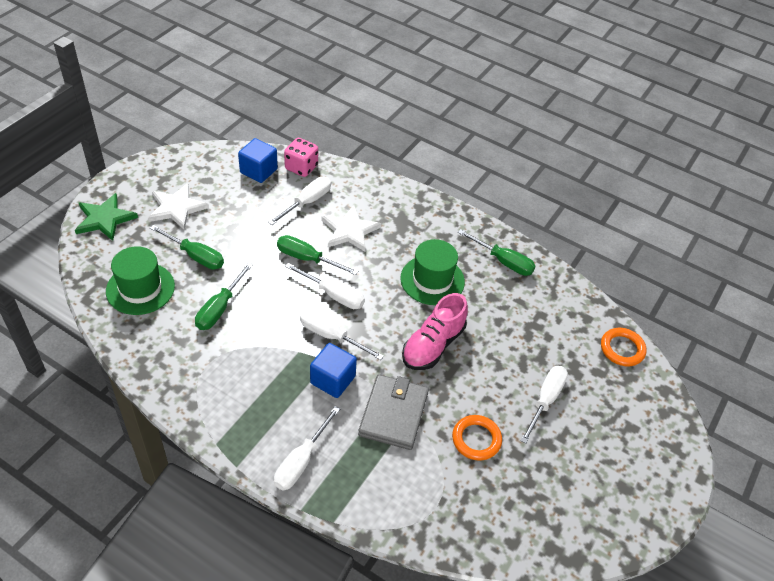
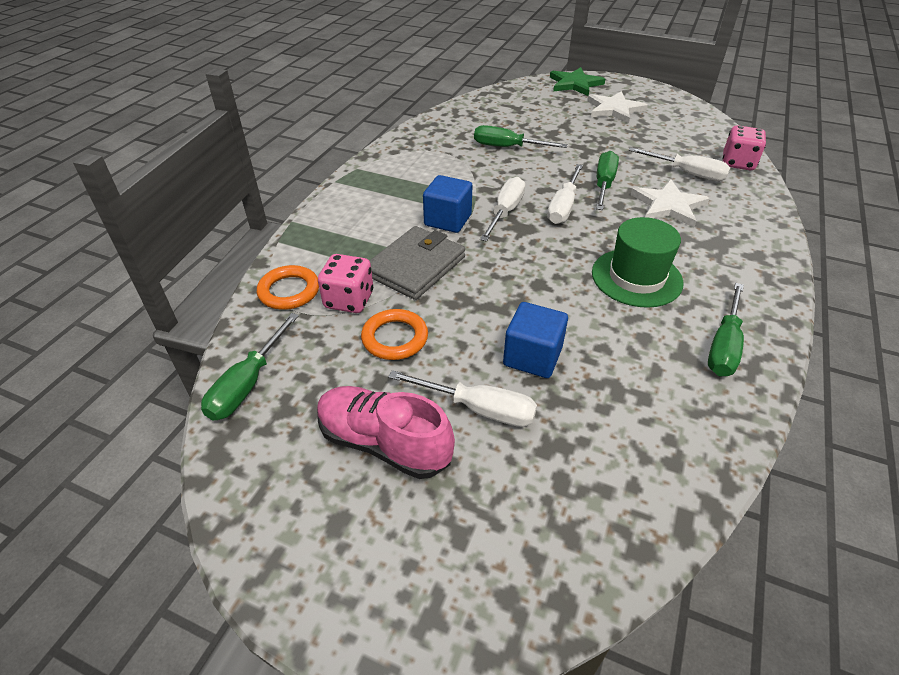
camera: 85 degrees right, 5 degrees down
(140, 288) = (508, 110): green hat -> none
(195, 256) = (562, 127): green screwdriver -> green screwdriver (248, 384)
(258, 171) = (705, 140): blue cube -> blue cube (532, 357)
(301, 461) = (345, 214): white screwdriver -> none
(393, 414) = (415, 266): grey wallet -> grey wallet turned 60 degrees counterclockwise
(428, 467) = (349, 300): none -> pink dice
(433, 345) = (528, 288): pink shoe -> pink shoe (384, 443)
(622, 349) = (630, 521): orange ring -> orange ring (289, 291)

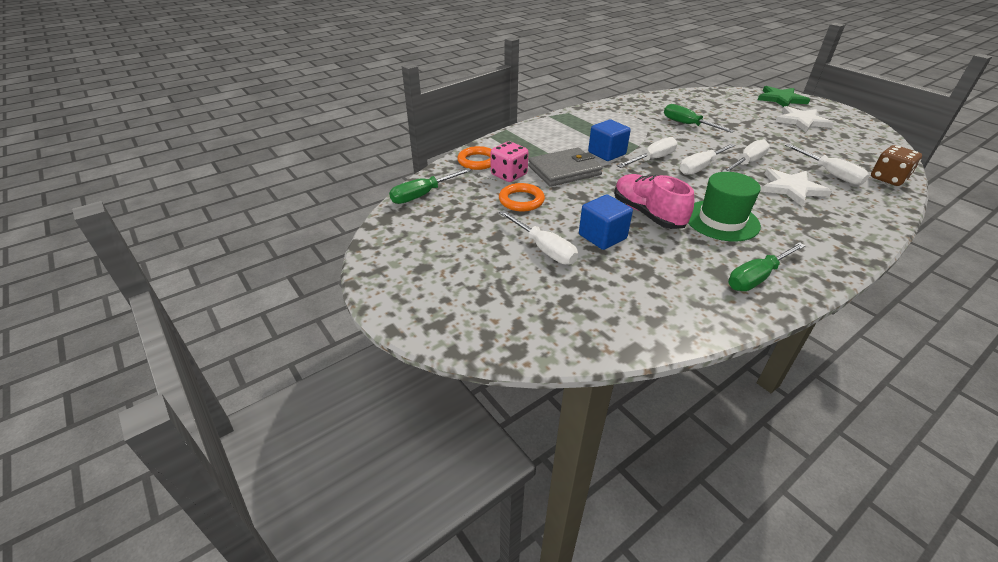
camera: 30 degrees right, 5 degrees down
(384, 443) = (474, 244): pink shoe -> pink shoe (647, 214)
(603, 184) = (747, 163): green screwdriver -> white screwdriver
(738, 163) = (888, 179): pink dice -> brown dice

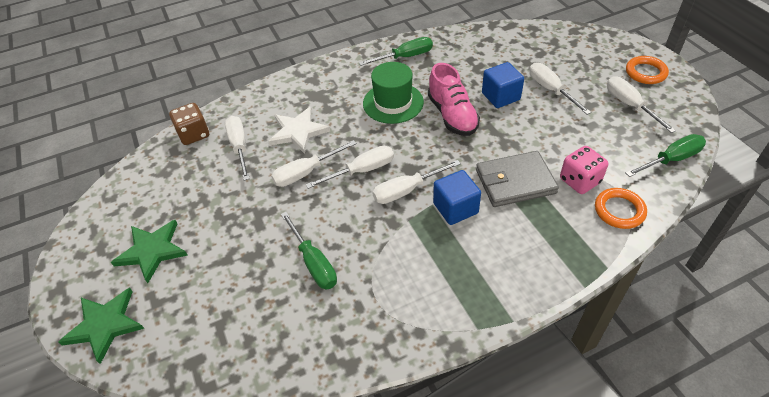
camera: 165 degrees left, 10 degrees up
(450, 239) = (630, 105): none -> white screwdriver
(521, 200) = (567, 142): orange ring -> orange ring (645, 73)
(801, 121) = (152, 251): white star -> green star

